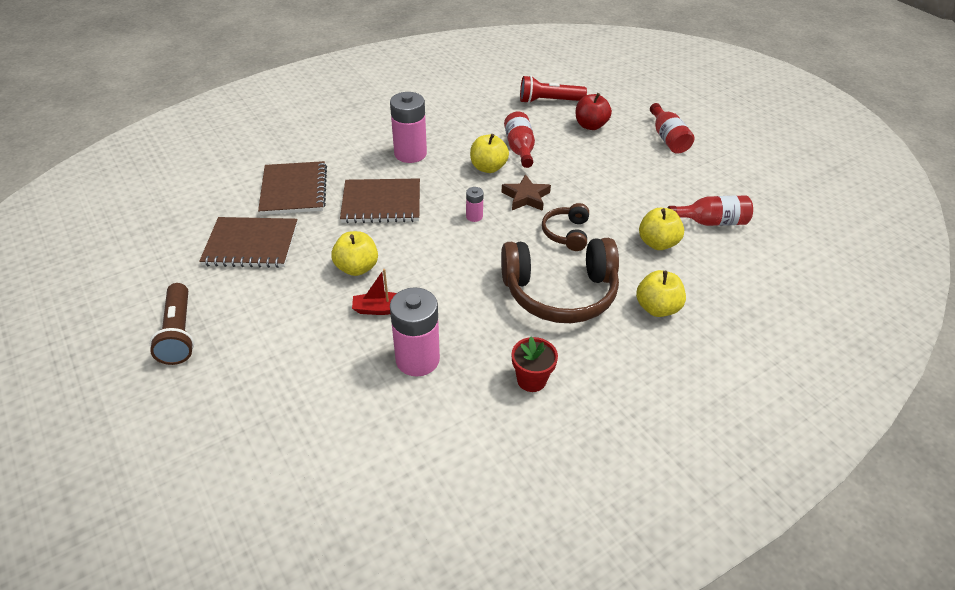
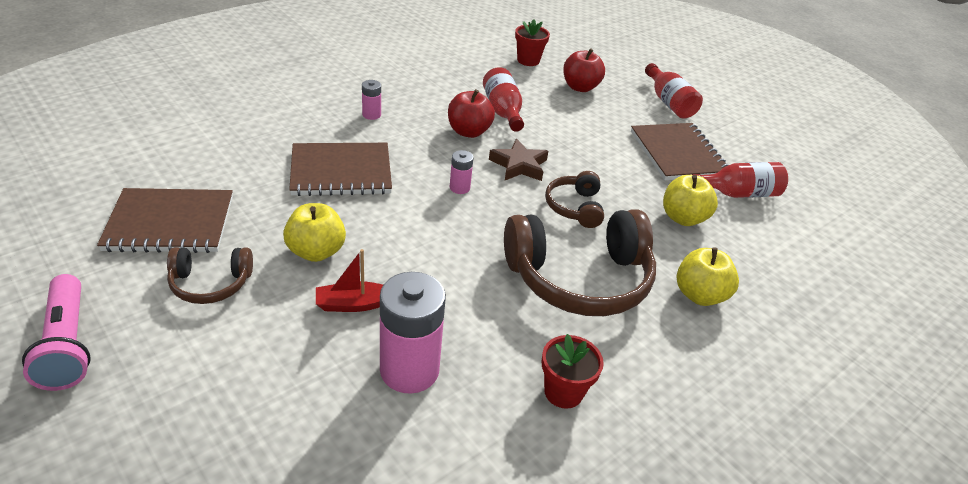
camera: 10 degrees left, 5 degrees down
(179, 333) = (67, 344): brown flashlight -> pink flashlight
(278, 291) = (210, 283): none -> brown headphones
(294, 190) = (225, 156): brown notebook -> brown notebook (678, 154)
(410, 154) = (371, 115): pink battery -> pink battery, size x0.47
(488, 167) = (468, 132): yellow apple -> red apple
(549, 101) = (528, 60): red flashlight -> red flower pot

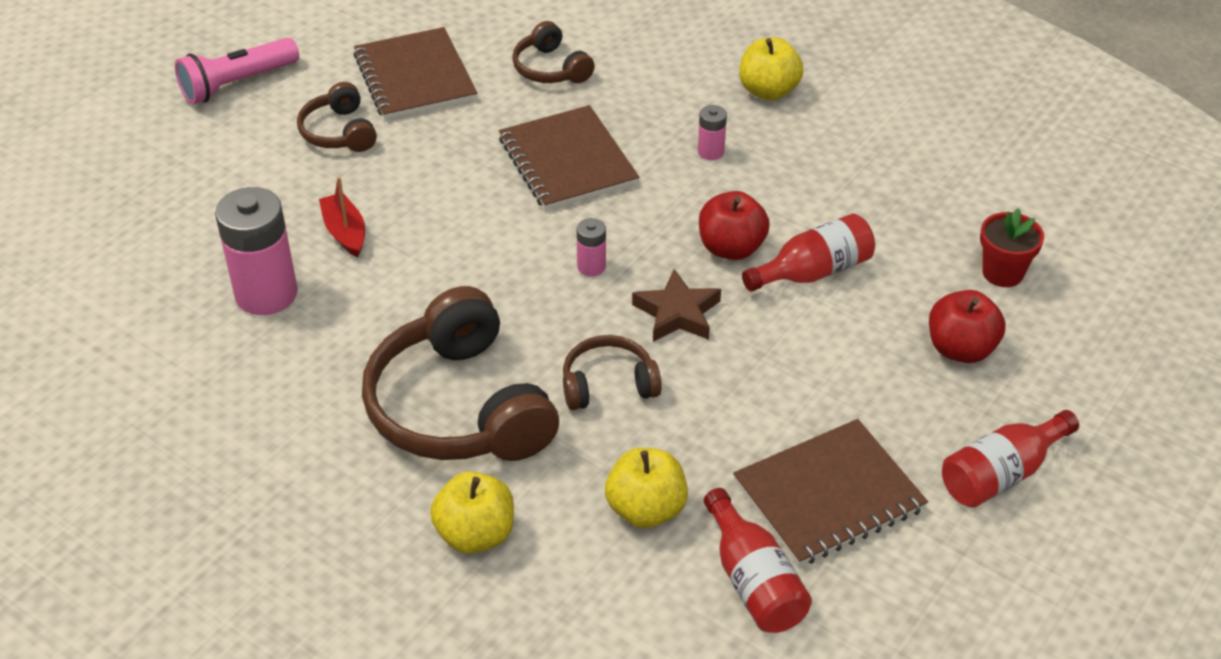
camera: 80 degrees right, 5 degrees up
(224, 154) = (551, 68): none -> brown headphones
(316, 251) = (415, 184): yellow apple -> yellow apple (768, 91)
(563, 392) = (268, 416): red flower pot -> none

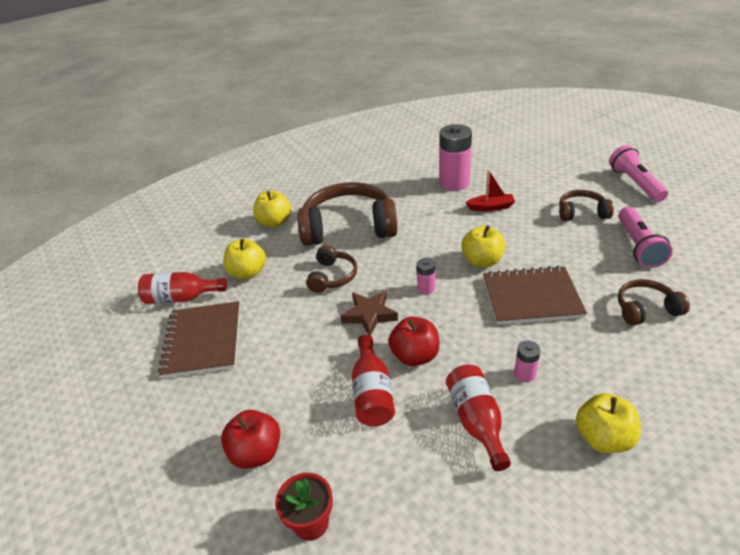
camera: 115 degrees right, 5 degrees down
(415, 77) = (638, 246): brown notebook -> pink flashlight
(503, 219) = (482, 261): none -> yellow apple
(1001, 474) = (152, 428): red bottle -> red bottle (476, 421)

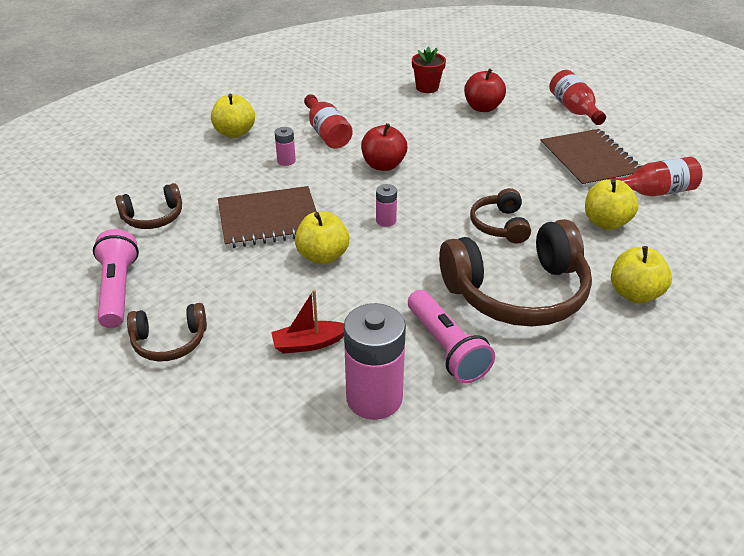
camera: 165 degrees right, 0 degrees up
(369, 315) = (438, 192): brown star -> none
(372, 393) = (412, 141): red bottle -> red bottle (574, 109)
(635, 184) = (49, 414): pink flashlight -> pink flashlight (446, 347)

